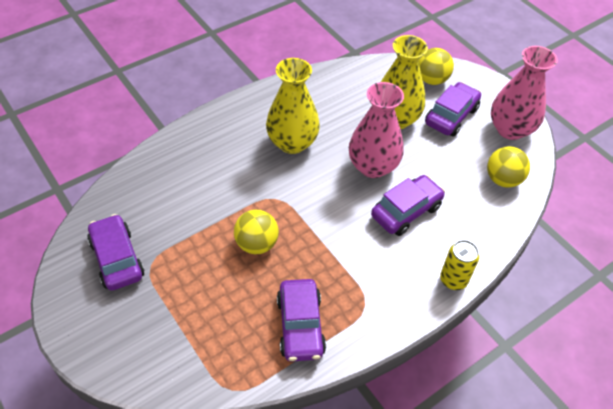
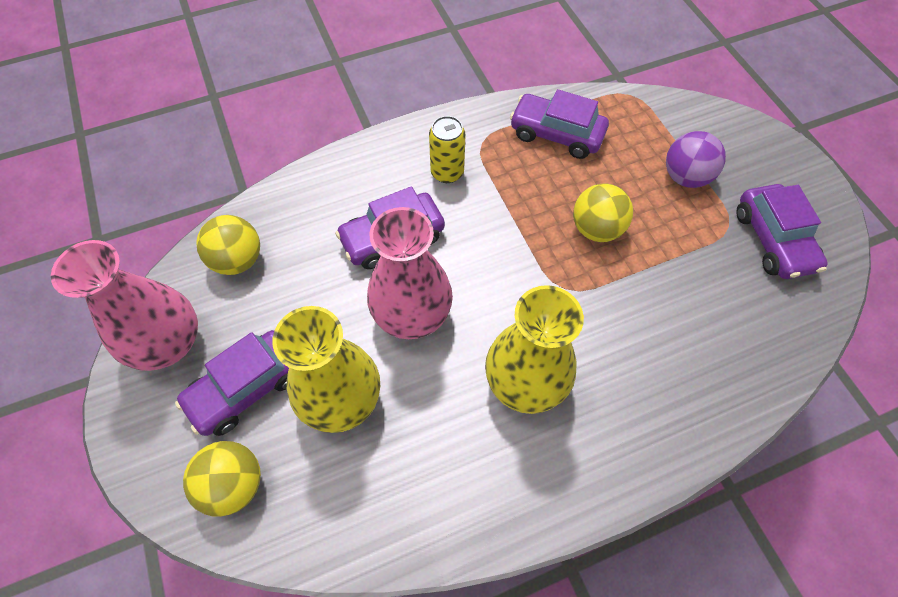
camera: 165 degrees left, 10 degrees up
(183, 303) = (685, 177): none -> purple ball
(300, 326) = (556, 134): purple car -> purple car turned 75 degrees counterclockwise
(453, 280) = (373, 150): yellow can -> yellow can (447, 172)

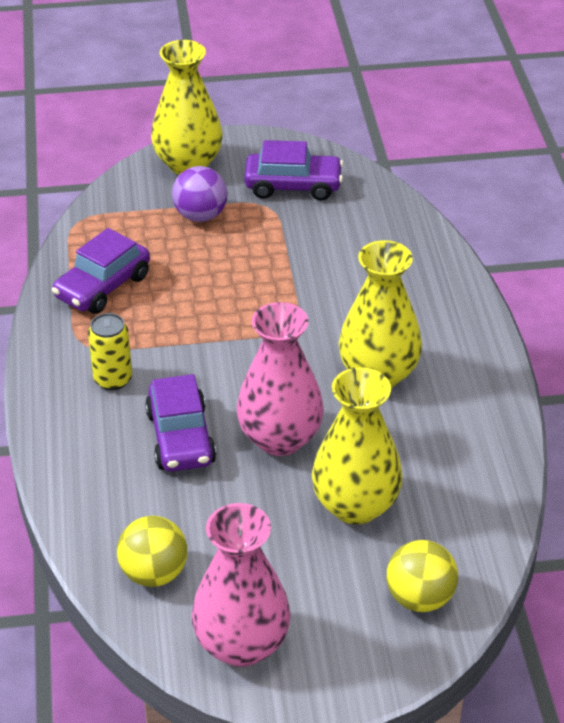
camera: 75 degrees left, 20 degrees down
(246, 388) = (319, 580): purple car -> none
(596, 229) = (234, 289): yellow ball -> none
(754, 148) = (188, 164): none -> yellow vase

